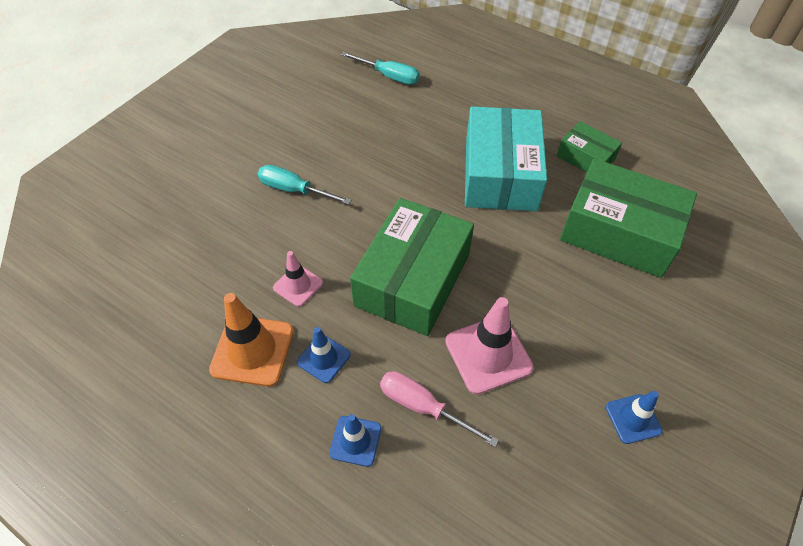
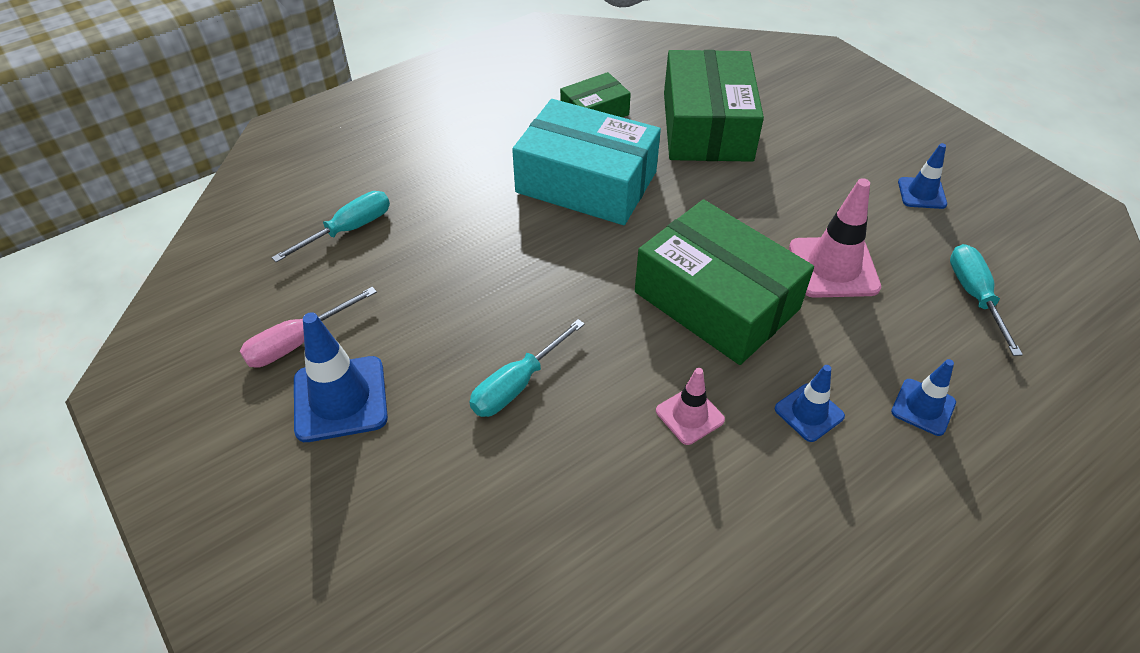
camera: 70 degrees left, 5 degrees down
(252, 350) = (781, 487): orange traffic cone -> none
(258, 119) = (340, 399): none -> blue traffic cone
(423, 407) = (888, 338): pink screwdriver -> pink screwdriver (298, 342)
(507, 477) = (974, 296): none -> turquoise screwdriver
(619, 232) = (707, 126): green box -> green box turned 45 degrees counterclockwise

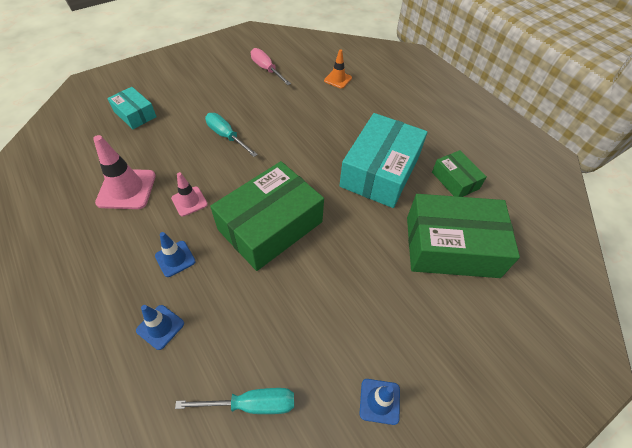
camera: 90 degrees right, 5 degrees up
(340, 399) = (232, 82): blue traffic cone -> none
(348, 229) = (338, 79): turquoise screwdriver -> orange traffic cone
(447, 578) = (135, 114): none -> turquoise box
(833, 267) = (293, 302): pink traffic cone -> pink traffic cone (126, 189)

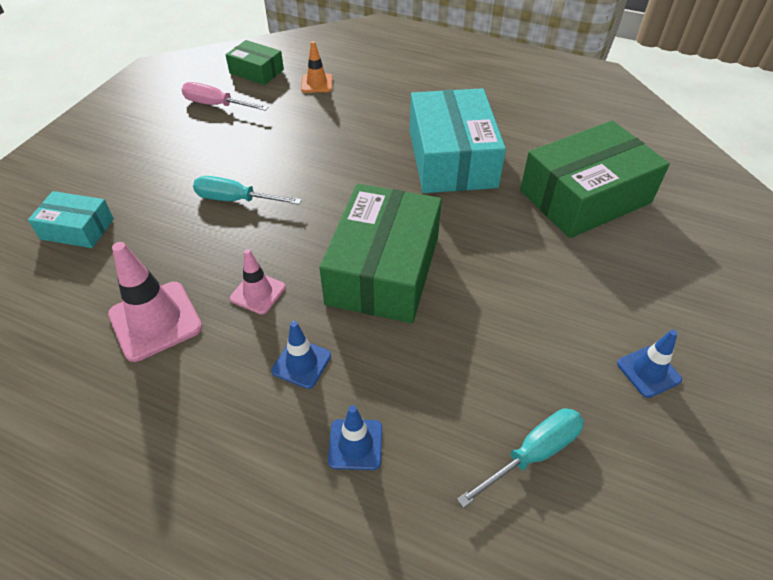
camera: 30 degrees left, 5 degrees down
(455, 180) = (533, 134): green box -> green box (256, 71)

